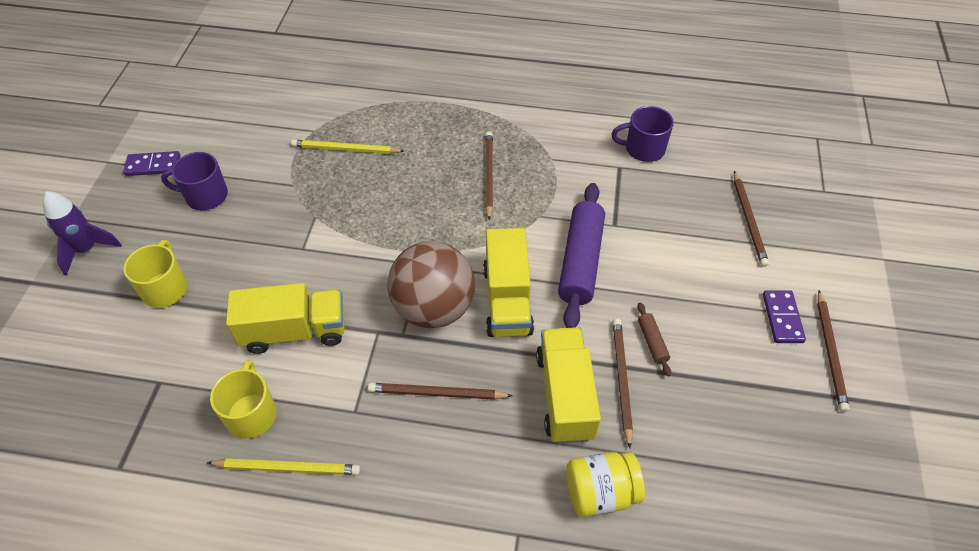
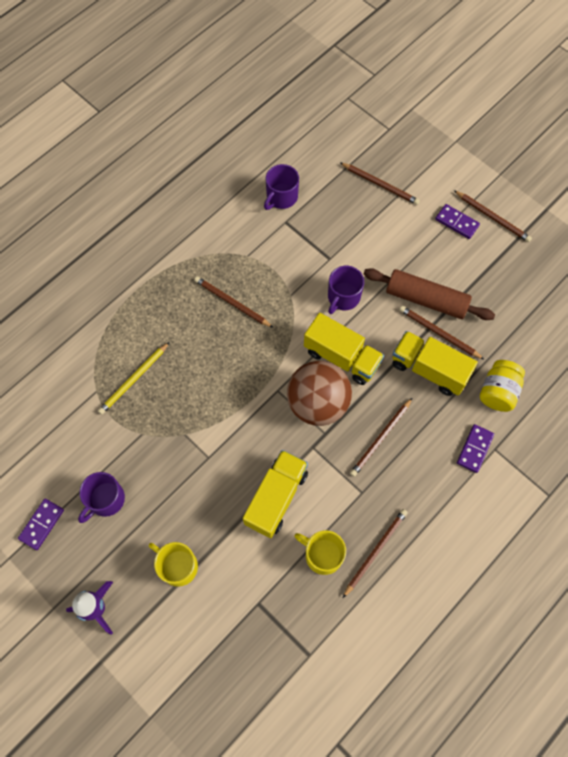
camera: 55 degrees left, 15 degrees up
(288, 468) = (375, 551): yellow pencil -> brown pencil
(499, 508) = (474, 449): none -> purple domino
(580, 261) = (343, 297): purple rolling pin -> purple mug
(652, 342) = (426, 299): brown rolling pin -> brown rolling pin, size x2.27

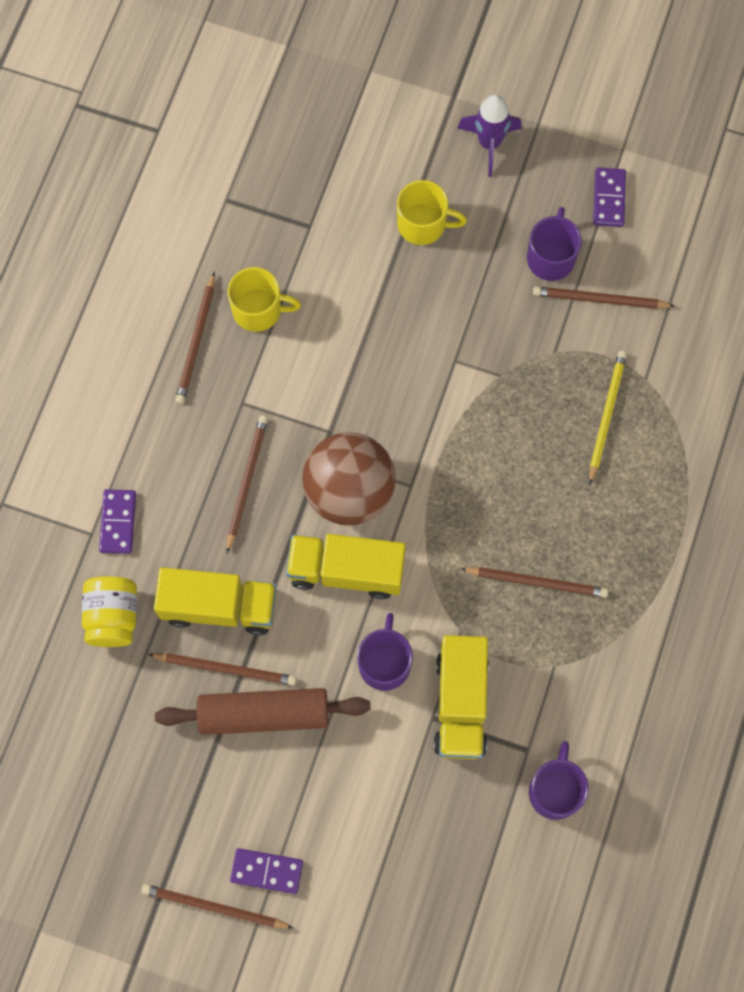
camera: 155 degrees right, 5 degrees up
(276, 498) = (346, 350): yellow truck -> yellow truck (460, 703)
(380, 185) = (413, 887): brown pencil -> brown pencil (599, 299)

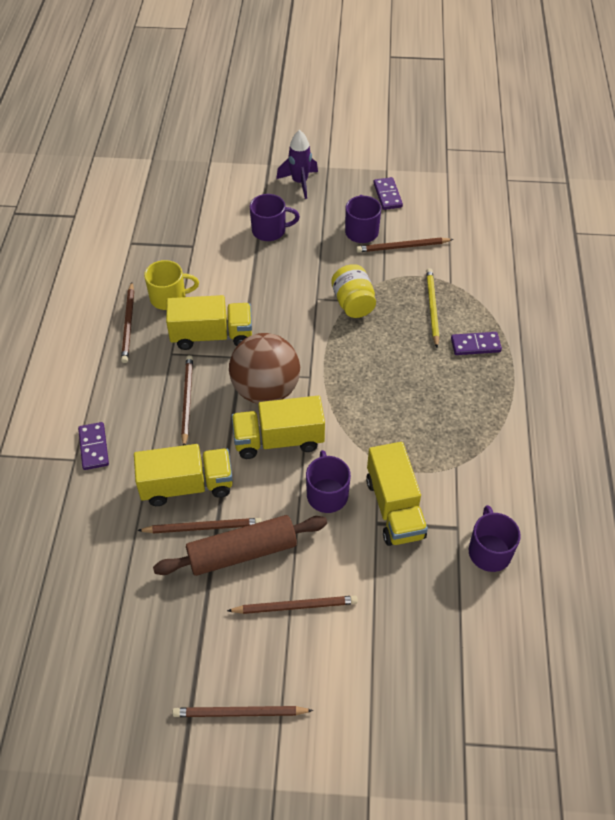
camera: 15 degrees left, 20 degrees down
(113, 616) = (103, 512): yellow jar -> yellow jar (353, 303)
(267, 871) = (277, 671): purple domino -> purple domino (475, 345)
(300, 387) = (211, 335): none -> yellow truck
(423, 224) = (270, 230): yellow mug -> purple mug
(537, 582) = (422, 416): brown pencil -> brown pencil (295, 606)

